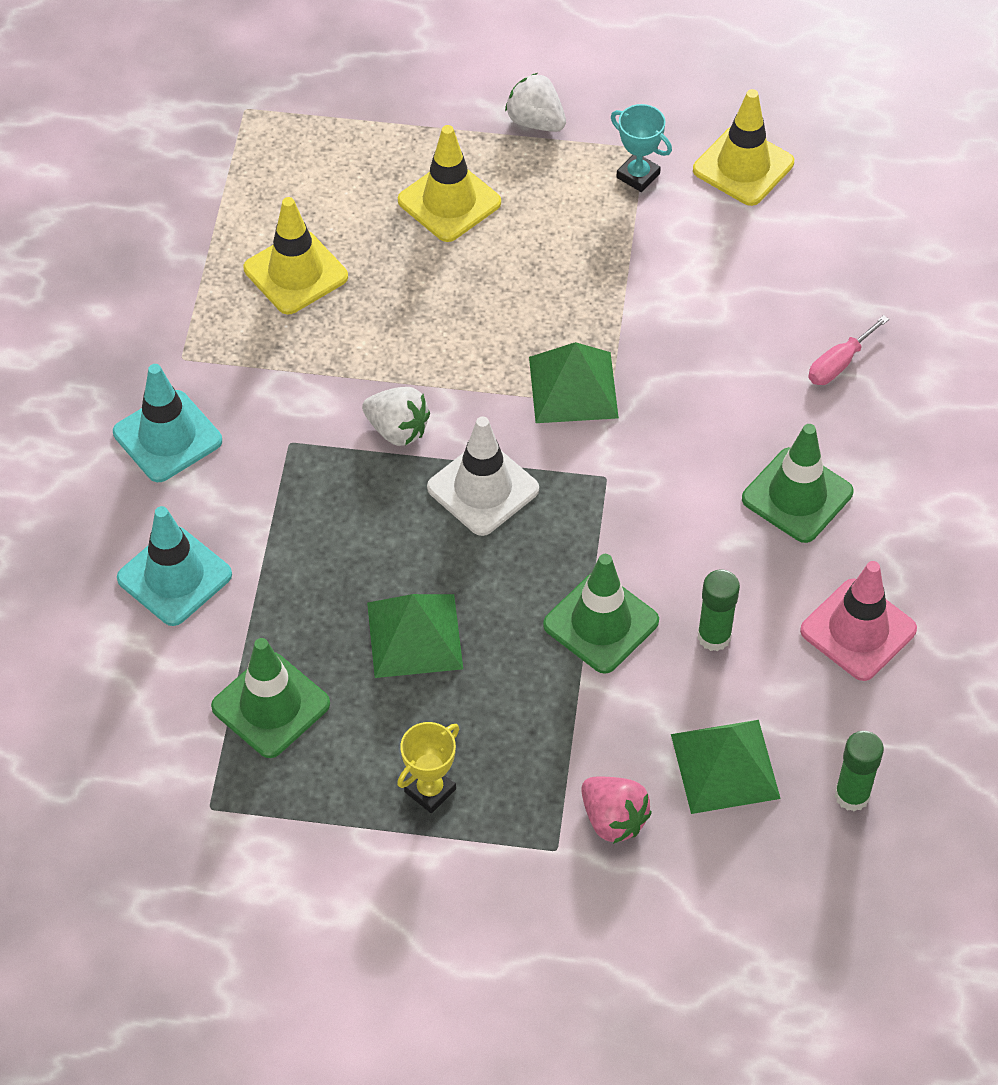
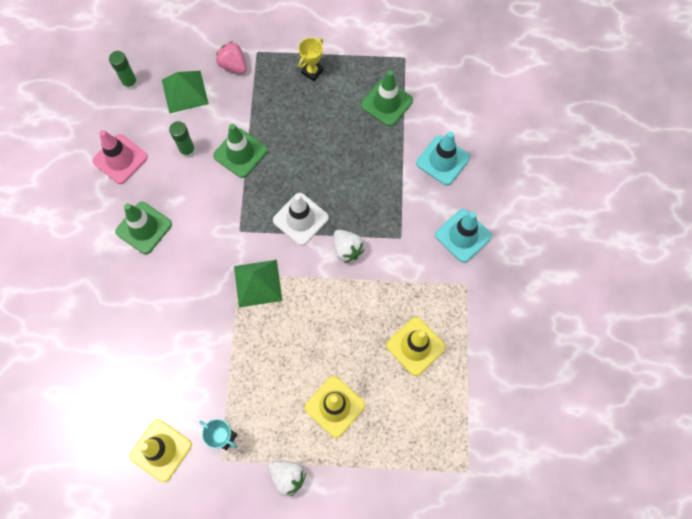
camera: 175 degrees right, 15 degrees up
(397, 430) = (347, 249): white strawberry -> white strawberry turned 150 degrees counterclockwise
(414, 635) = (326, 140): green pyramid -> none
(839, 364) = (116, 310): pink screwdriver -> none

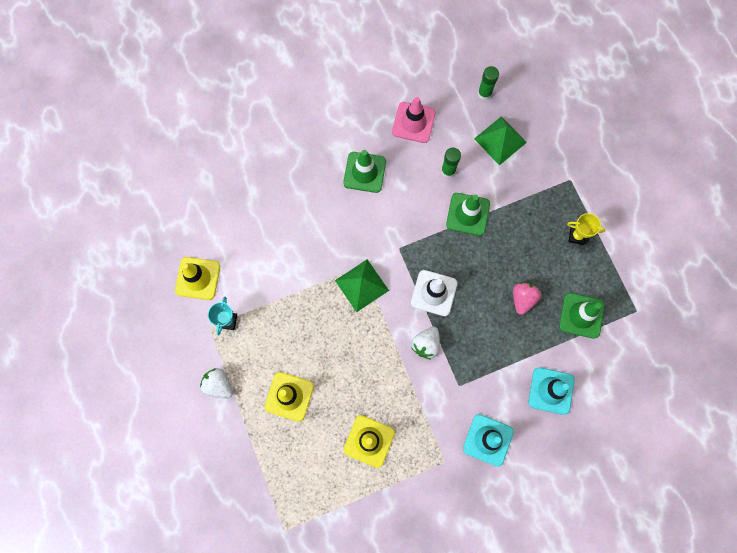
camera: 65 degrees right, 5 degrees up
(233, 65) = (546, 167): pink strawberry -> pink strawberry (523, 299)
(287, 476) = (219, 385): white strawberry -> white strawberry turned 120 degrees clockwise

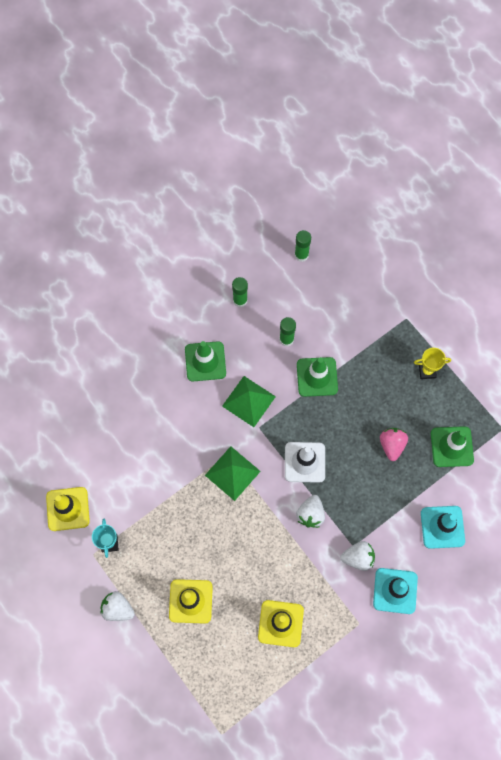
camera: 15 degrees left, 5 degrees down
(413, 122) = (240, 300): pink traffic cone -> green glue stick
(460, 398) = (358, 558): none -> white strawberry
(500, 140) = (328, 297): green pyramid -> green pyramid (248, 401)

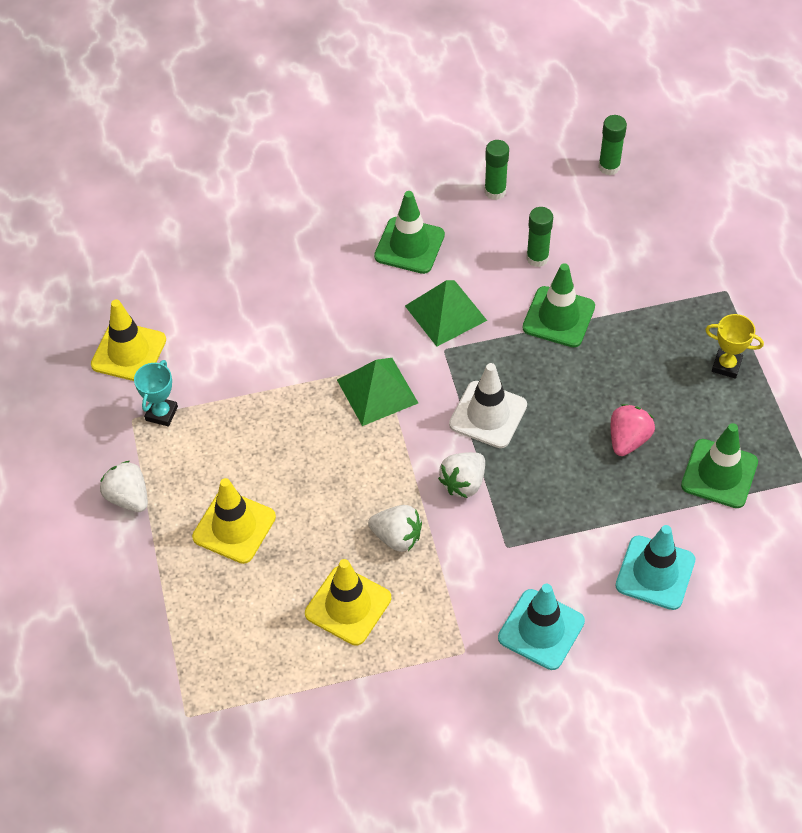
camera: 25 degrees right, 15 degrees down
(358, 558) = (506, 565): white strawberry -> white strawberry (397, 537)

